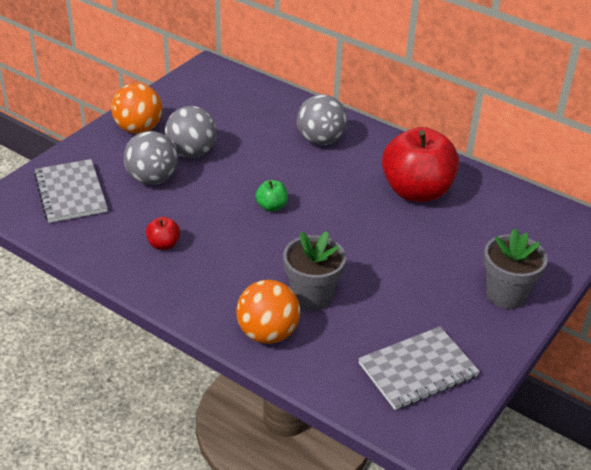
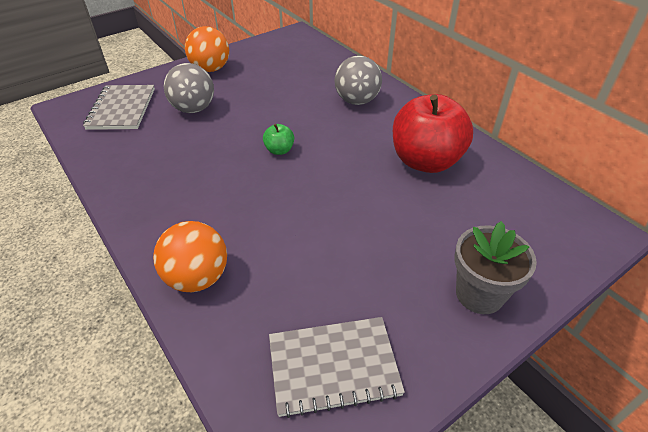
camera: 20 degrees right, 5 degrees up
(163, 244) = (163, 166): red apple -> none
(191, 152) = (240, 93): grey ball -> none
(312, 296) = (265, 246): grey flower pot -> none

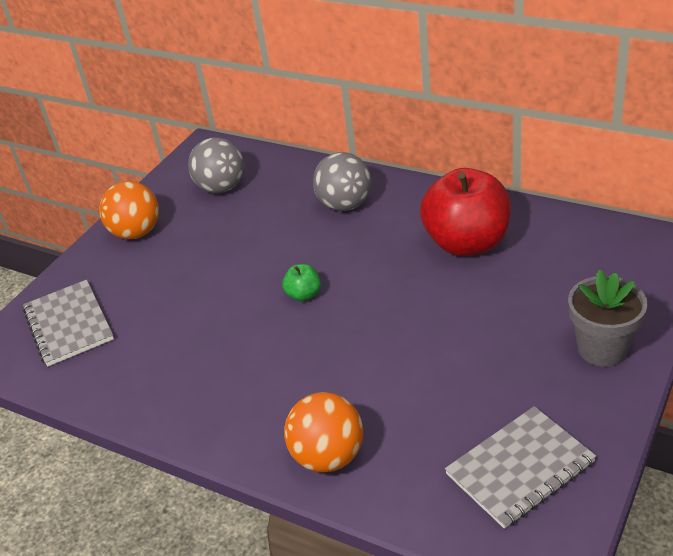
camera: 20 degrees left, 5 degrees down
(193, 109) = (160, 289): grey ball -> grey ball (221, 188)

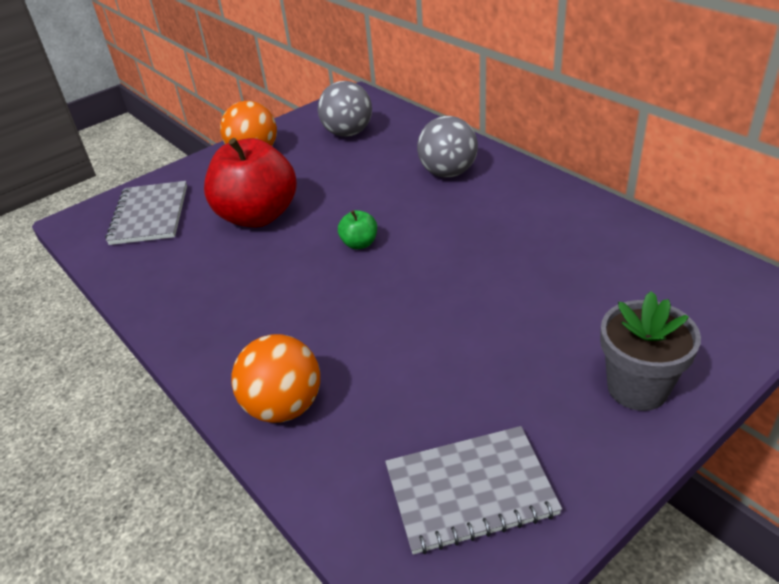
camera: 20 degrees right, 0 degrees up
(467, 243) = (547, 237): red apple -> red apple (258, 216)

